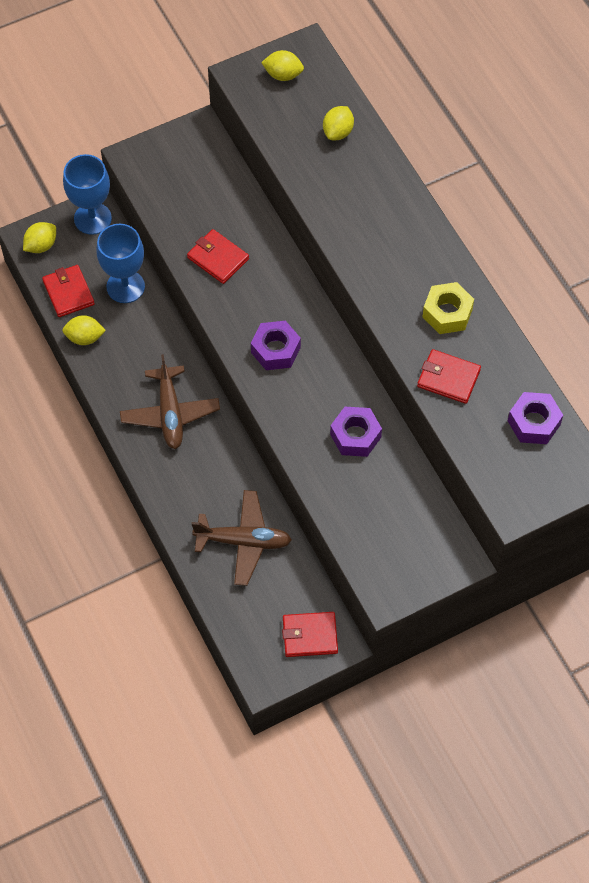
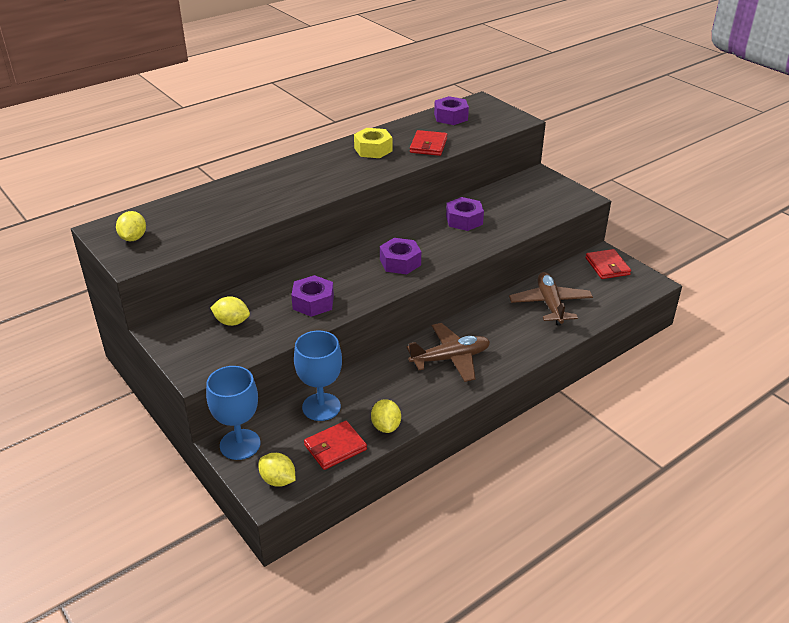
camera: 100 degrees left, 25 degrees down
(218, 258) = (313, 302): red wallet -> purple nut
(338, 132) = (202, 206): yellow lemon -> yellow lemon (232, 322)

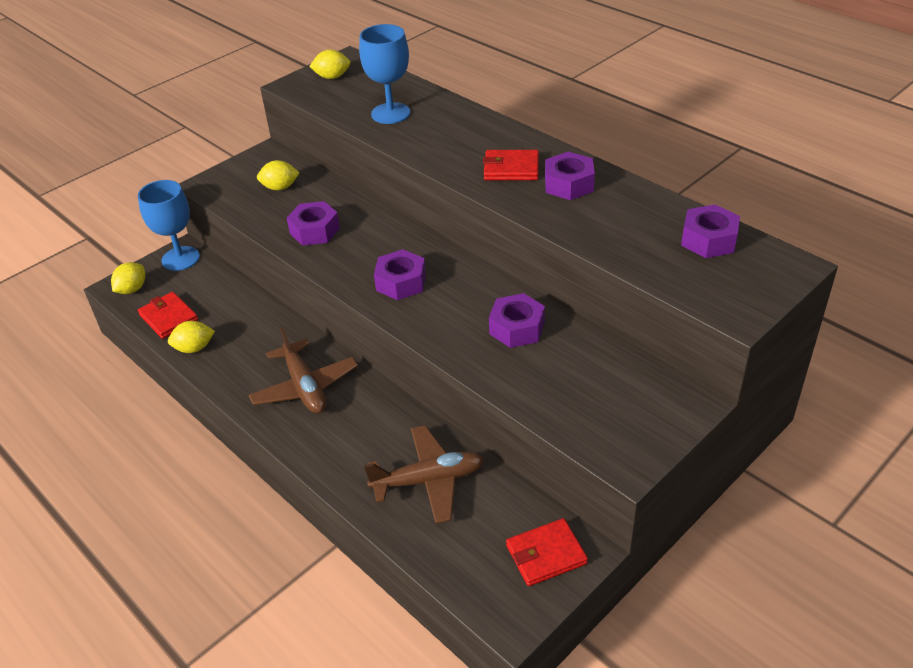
camera: 85 degrees right, 5 degrees up
(232, 322) = (280, 187): yellow lemon -> yellow lemon turned 75 degrees clockwise
(321, 407) = (227, 299): blue goblet -> blue goblet (390, 113)
(373, 149) = (569, 184): yellow nut -> purple nut
(428, 145) = (599, 229): red wallet -> red wallet (511, 168)

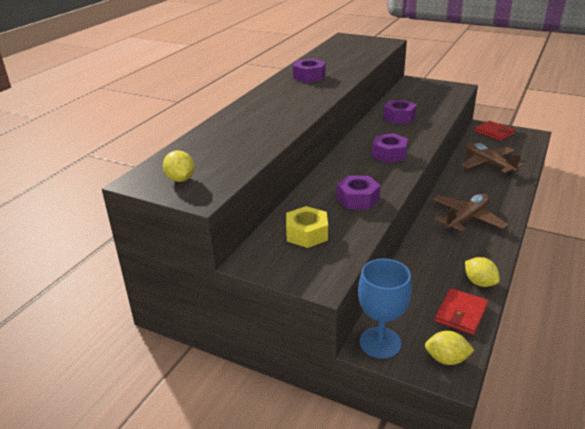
camera: 110 degrees left, 10 degrees down
(280, 187) = (307, 234): yellow lemon -> yellow nut
(390, 113) = (244, 139): blue goblet -> none
(511, 168) = (301, 91): red wallet -> none
(708, 240) = (338, 48): purple nut -> none

